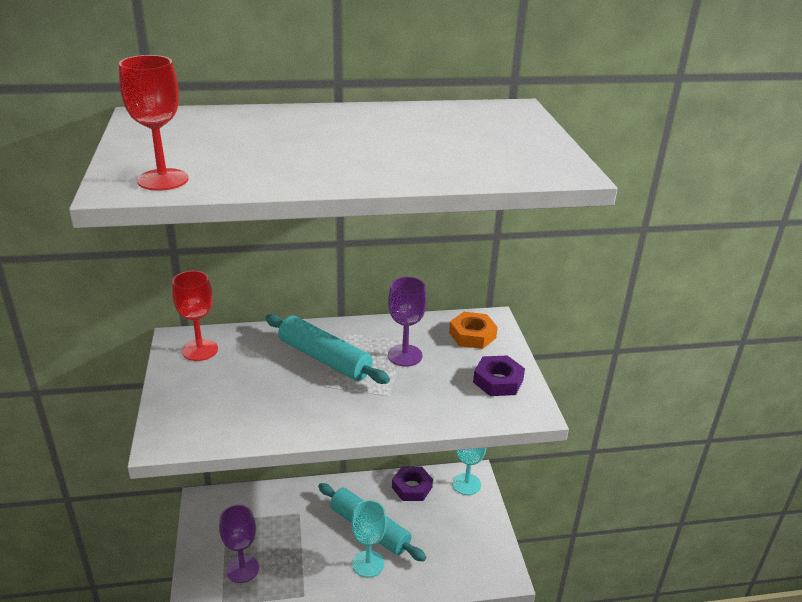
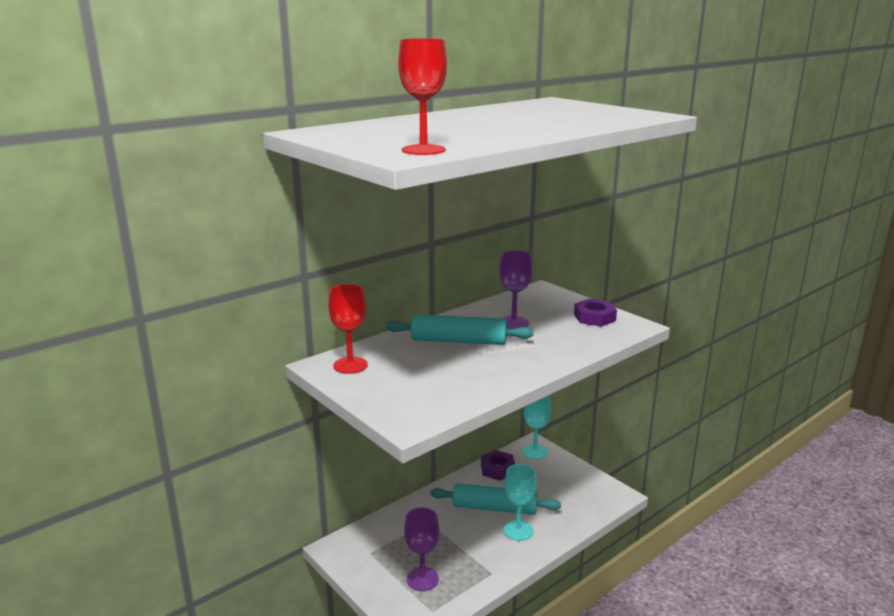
camera: 30 degrees left, 10 degrees down
(472, 335) = (542, 300): orange nut -> none

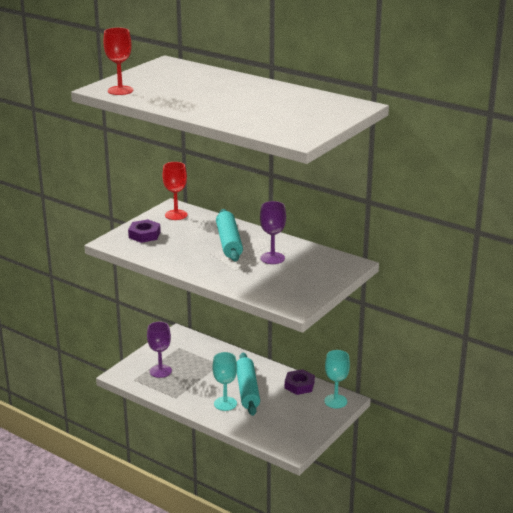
camera: 75 degrees right, 5 degrees up
(594, 317) = (302, 289): purple nut -> purple nut (144, 235)

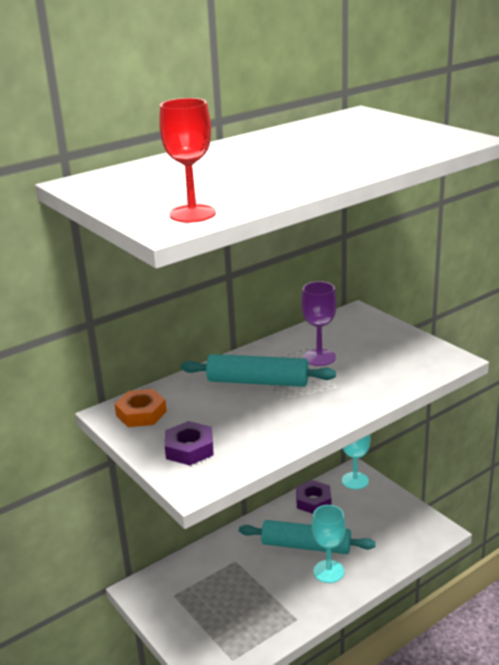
camera: 70 degrees left, 0 degrees up
(160, 371) = (225, 625): purple goblet -> none
(176, 215) = (141, 413): red goblet -> orange nut

